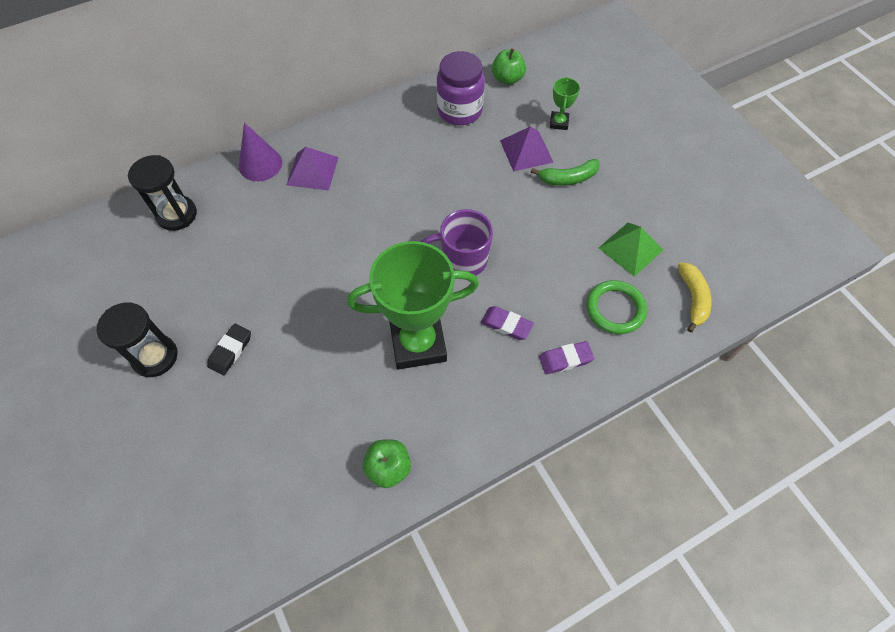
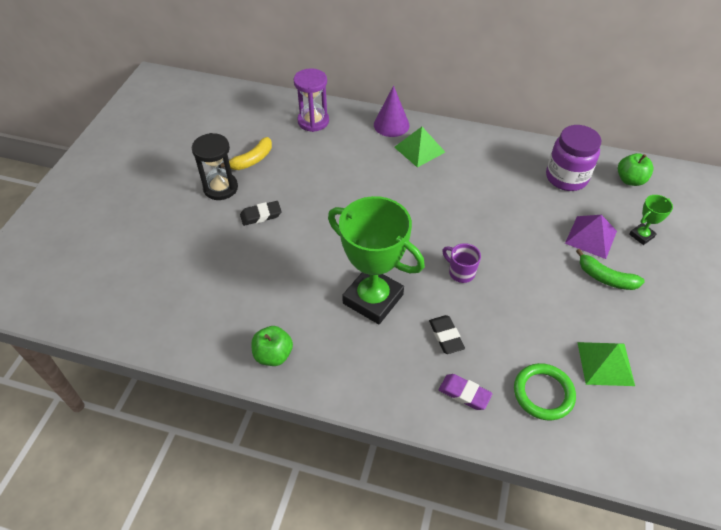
camera: 45 degrees right, 10 degrees down
(177, 214) = (313, 121): black hourglass -> purple hourglass
(312, 171) = (419, 149): purple pyramid -> green pyramid
(462, 260) = (460, 272): purple mug -> purple mug, size x0.63
(506, 325) = (446, 336): purple eraser -> black eraser
(693, 299) = (622, 440): yellow banana -> yellow banana (252, 160)

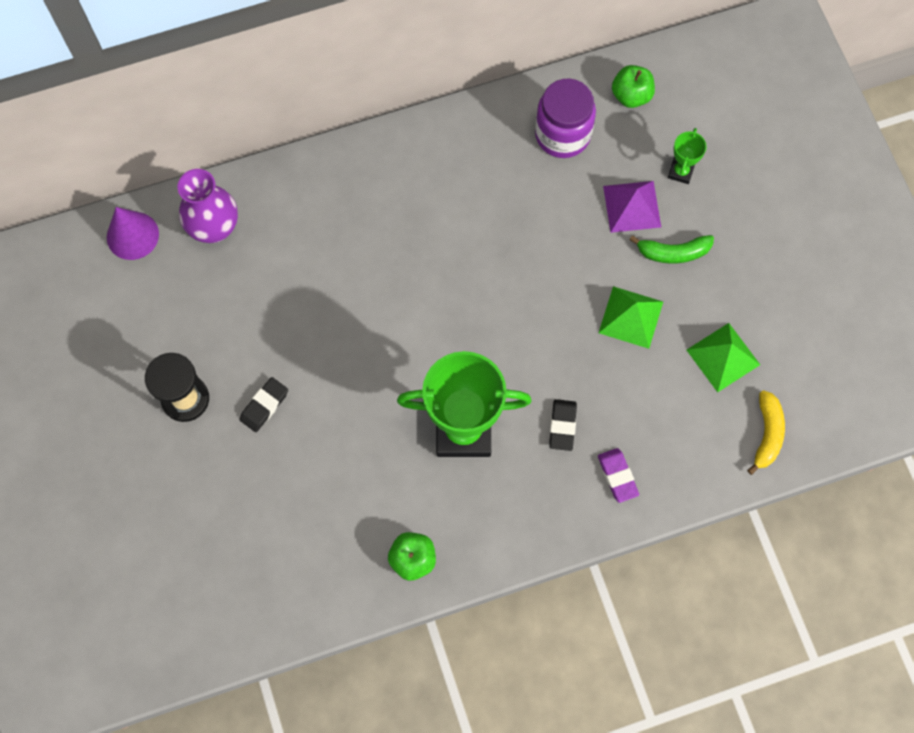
camera: 35 degrees left, 20 degrees up
(252, 160) = (188, 335): yellow banana -> yellow banana (767, 434)
(313, 121) = (214, 228): purple hourglass -> purple vase
(391, 125) = (314, 174): purple cone -> purple cone (132, 235)
(419, 149) = (374, 193): green pyramid -> green pyramid (630, 317)
(446, 336) = (562, 426): black eraser -> black eraser turned 60 degrees clockwise
(460, 272) = (529, 339): purple mug -> none
(464, 393) = (617, 476): purple eraser -> purple eraser turned 75 degrees clockwise
(543, 393) = (686, 427): green ring -> none

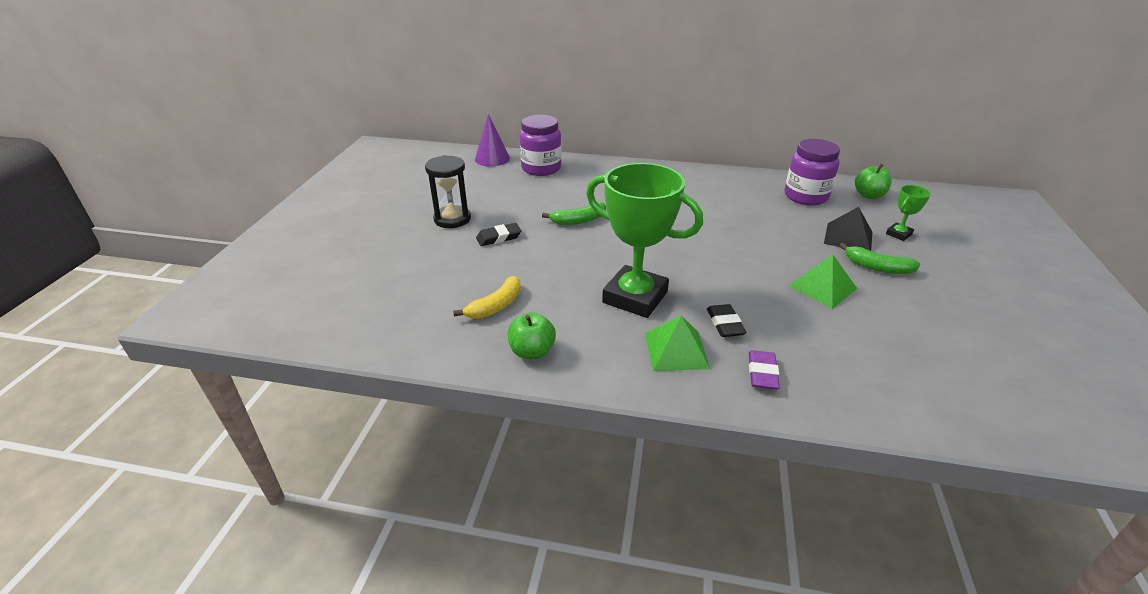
camera: 30 degrees right, 35 degrees down
(214, 228) = (541, 168): purple vase -> purple jar
(332, 325) = (578, 221): none -> green banana
(562, 426) = (725, 324): black eraser -> black eraser turned 45 degrees counterclockwise
(632, 206) = (848, 237): purple pyramid -> black pyramid
(723, 357) = (908, 337): green pyramid -> green pyramid (676, 350)
(767, 434) = (946, 404): yellow banana -> yellow banana (496, 306)

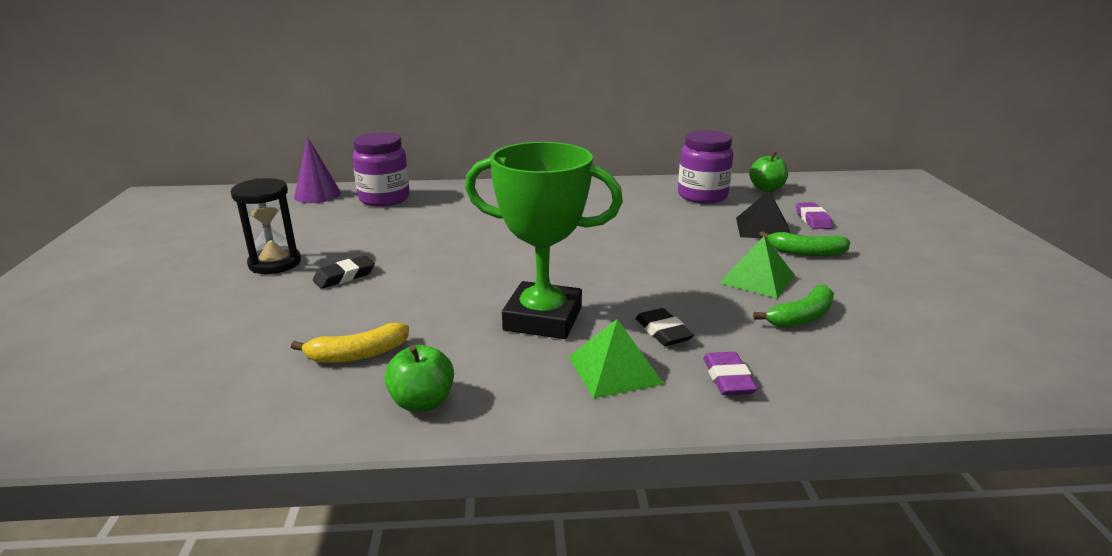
camera: 15 degrees left, 10 degrees down
(496, 306) = (357, 355): yellow banana -> yellow banana turned 45 degrees clockwise
(578, 221) = (446, 246): green banana -> green banana (801, 317)
(898, 234) = (813, 219): green trophy -> purple eraser

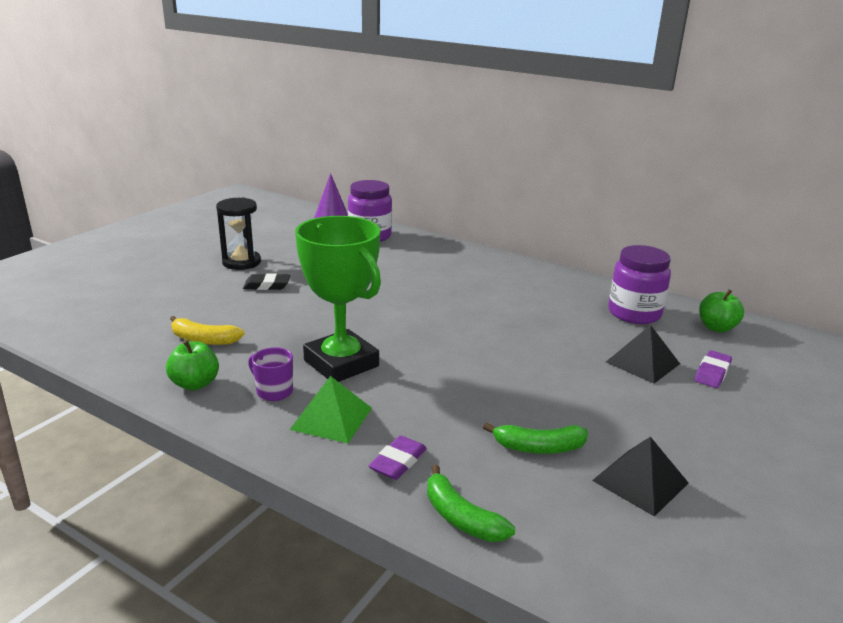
camera: 35 degrees right, 0 degrees up
(520, 371) = (273, 391): none -> purple mug
(663, 332) = (407, 408): black eraser -> none
(757, 279) = (556, 402): green pyramid -> none
(806, 252) = (646, 399): green banana -> green banana (461, 517)
(894, 310) = (640, 481): none -> black pyramid

